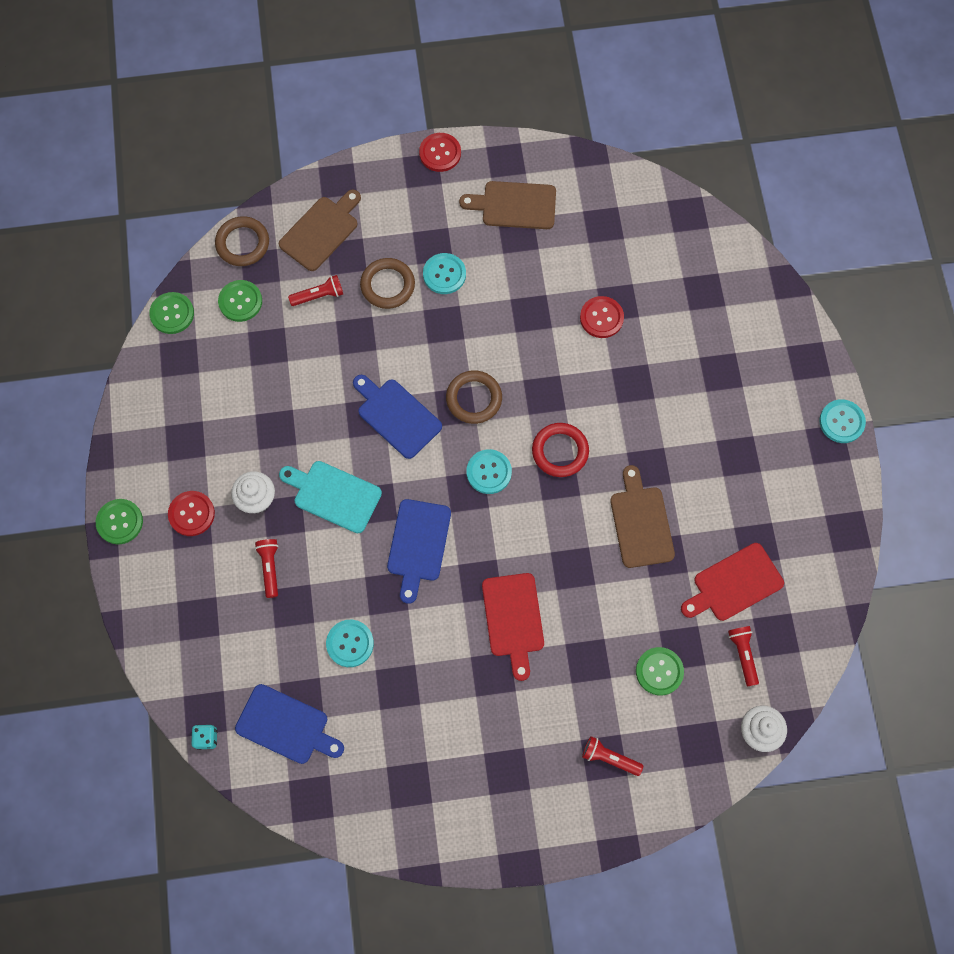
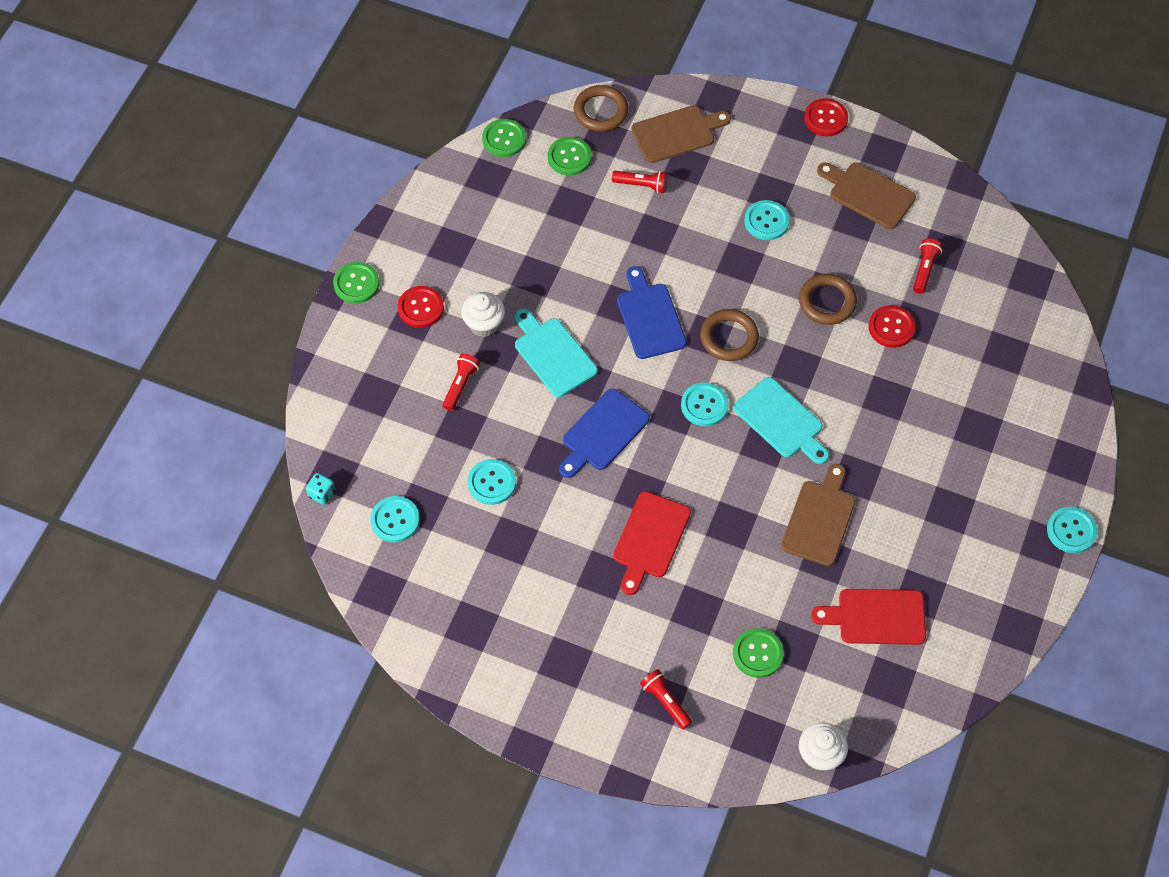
camera: 30 degrees right, 10 degrees down
(286, 726) = (395, 520): blue cutting board -> turquoise button
(387, 285) = (709, 206): brown ring -> brown ring (827, 302)
(560, 451) = (781, 421): red ring -> turquoise cutting board
(743, 655) = (846, 682): red flashlight -> red flashlight (924, 270)

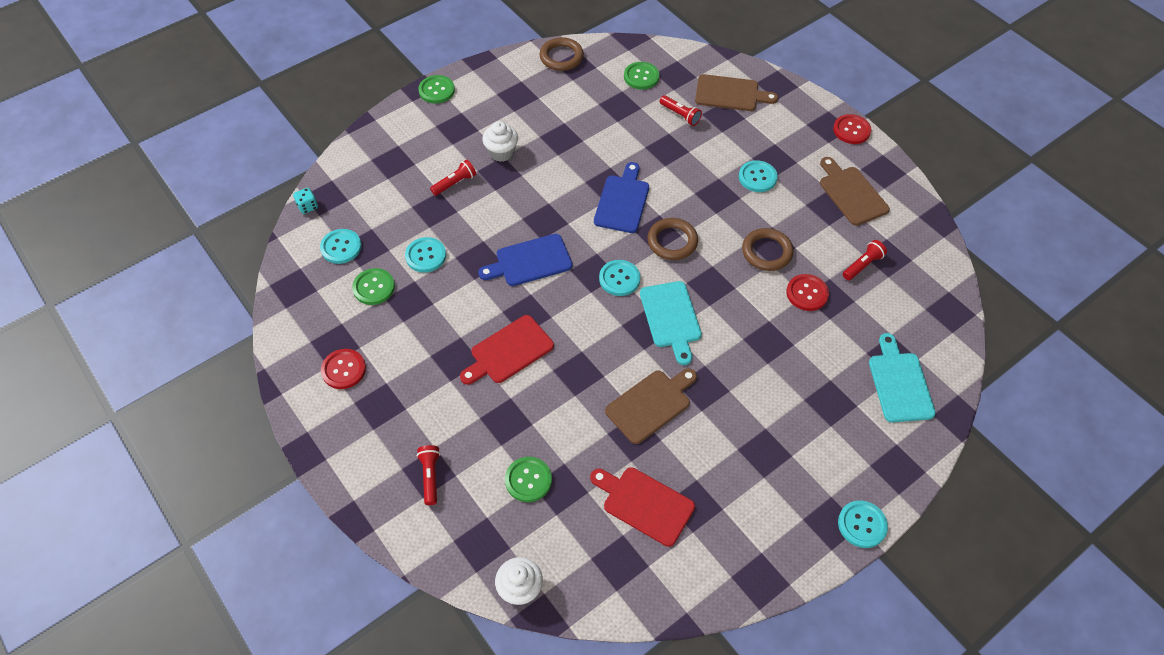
camera: 30 degrees right, 5 degrees down
(421, 308) = (467, 123): red button -> red button (343, 370)
(504, 139) = (604, 47): green button -> green button (374, 287)
(553, 354) = (534, 193): turquoise cutting board -> turquoise cutting board (899, 383)
(601, 111) = (685, 58): brown ring -> brown ring (561, 57)

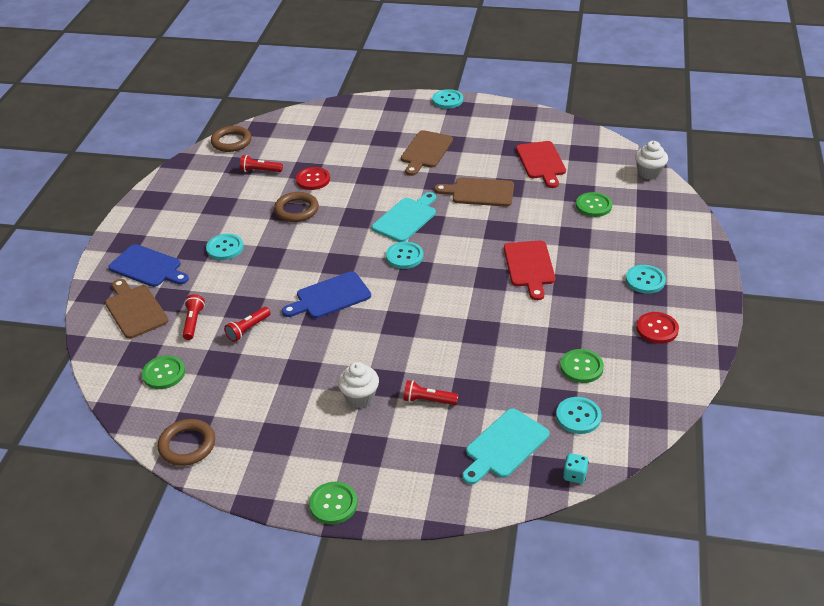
camera: 130 degrees left, 15 degrees down
(425, 256) = (517, 361): turquoise button -> turquoise button (645, 280)
(430, 477) = (652, 240): red flashlight -> red flashlight (248, 329)
(509, 351) = (529, 266): red cutting board -> red cutting board turned 75 degrees clockwise
(530, 261) = (447, 305): blue cutting board -> blue cutting board (148, 267)
(672, 241) = (339, 252): brown ring -> brown ring (231, 142)
(851, 130) = (119, 231): red button -> none
(851, 193) = (194, 202): brown cutting board -> brown cutting board (425, 151)
(899, 383) = (340, 124): turquoise cutting board -> turquoise cutting board (504, 446)

